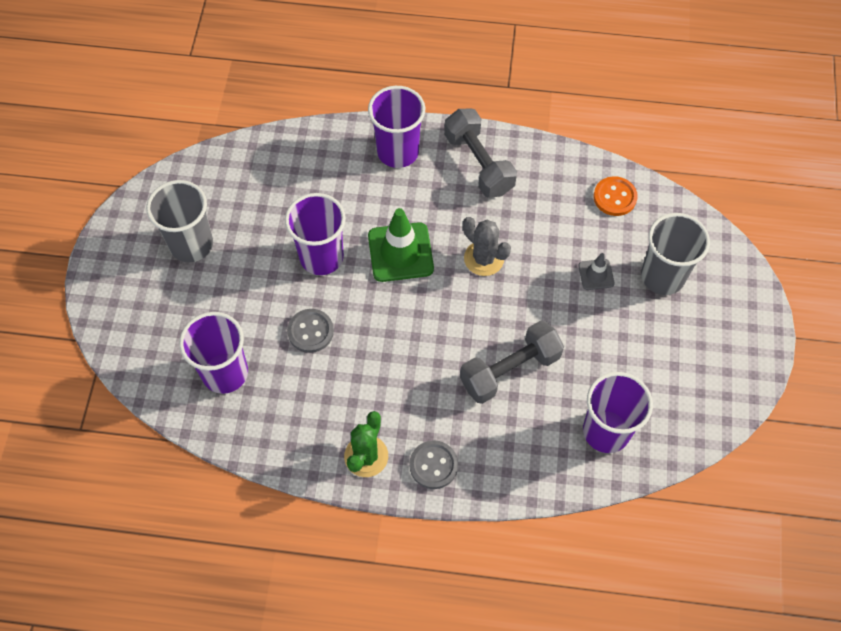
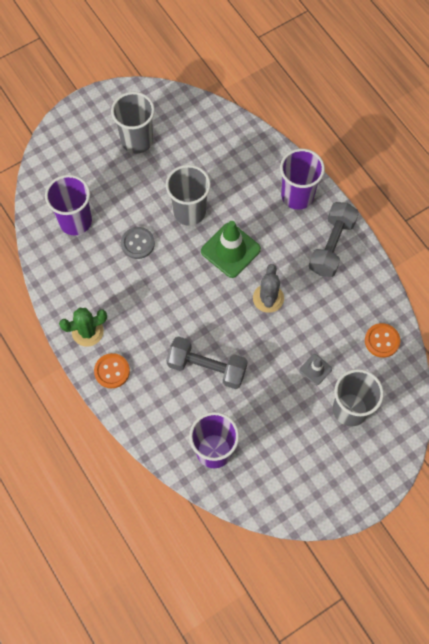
camera: 50 degrees right, 5 degrees up
(321, 257) = (189, 211): purple cup -> grey cup
(433, 465) = (112, 371): grey button -> orange button

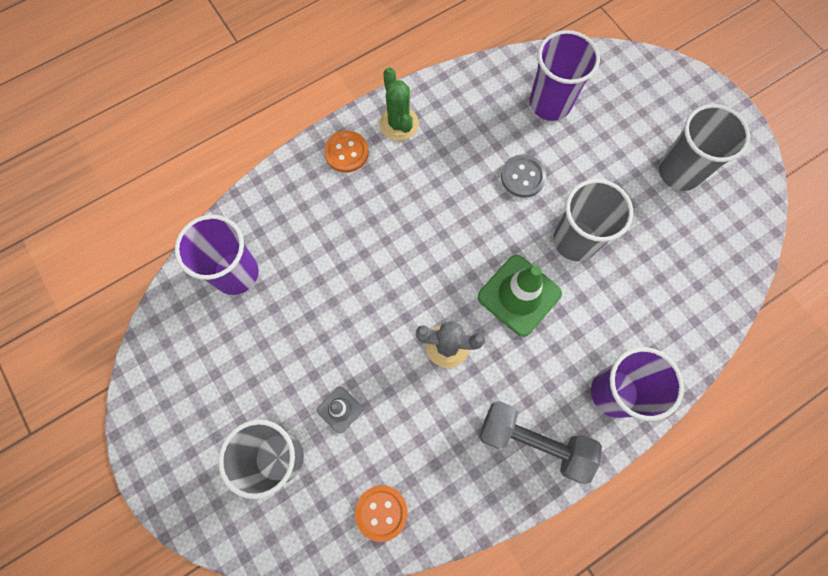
camera: 90 degrees right, 5 degrees up
(207, 368) = (347, 264): grey dumbbell -> none

